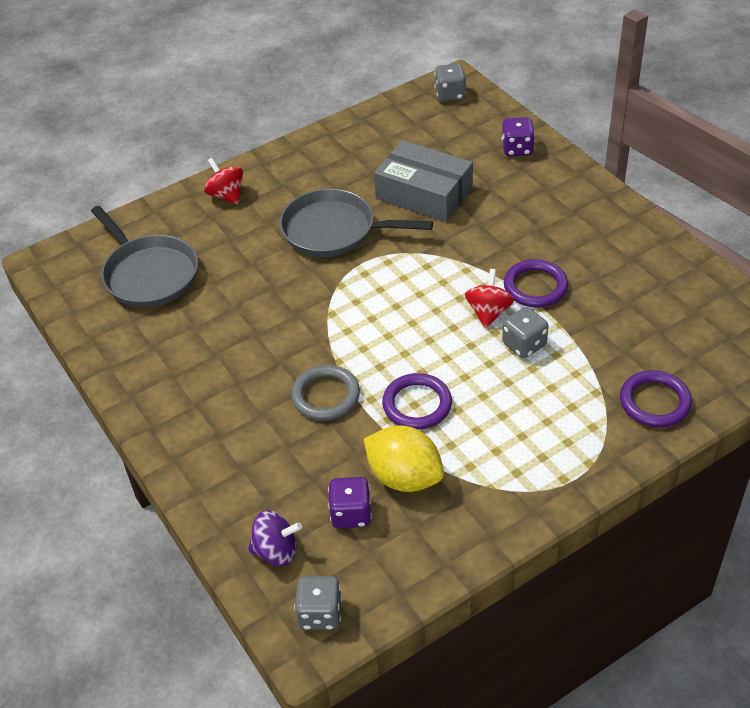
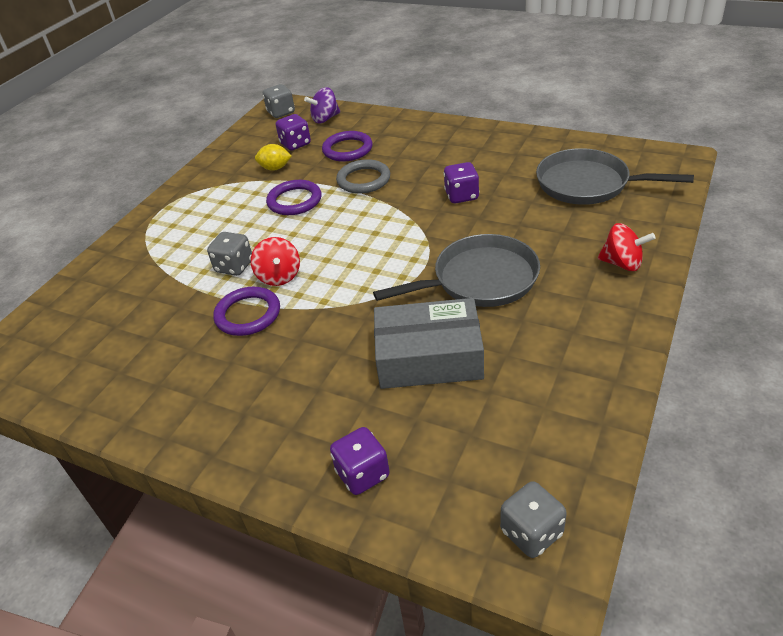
camera: 150 degrees right, 5 degrees down
(259, 319) = (461, 196): none -> purple dice
(404, 477) = (275, 168): yellow lemon -> yellow lemon, size x0.57
(654, 402) = (110, 273): purple ring -> purple ring (347, 149)

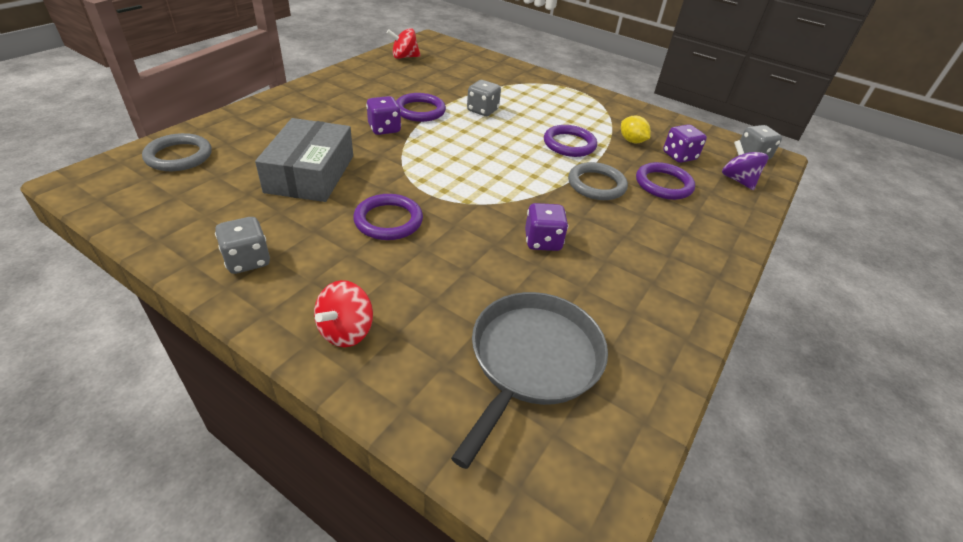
camera: 90 degrees right, 0 degrees up
(275, 168) = (631, 141): yellow lemon -> yellow lemon turned 45 degrees counterclockwise
(279, 276) = (458, 126): red spinning top -> red spinning top (404, 57)
(362, 474) = (230, 131): purple dice -> purple dice (384, 129)
(446, 495) = (179, 156): none -> grey ring
(480, 279) = (388, 220): grey pan -> purple ring
(531, 533) = (112, 180): grey dice -> grey dice (247, 260)

